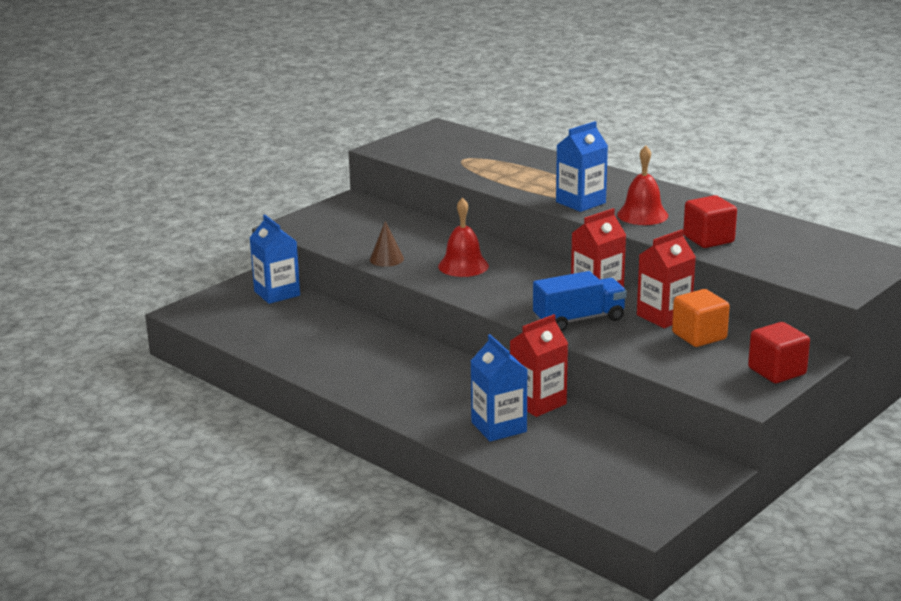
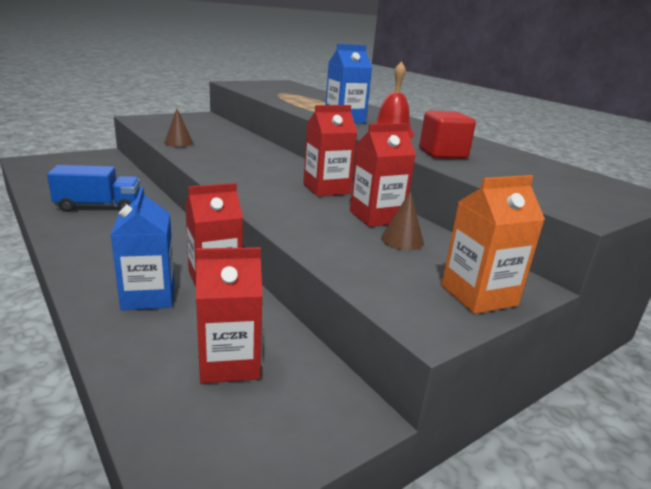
camera: 10 degrees right, 0 degrees up
(277, 293) = (107, 162): blue carton -> none
(463, 266) = (232, 155): red bell -> none
(579, 319) = (289, 205): blue truck -> blue truck (99, 207)
(606, 458) = (229, 362): none -> red carton
(699, 336) = (402, 240): orange cube -> brown cone
(777, 371) = (478, 295): red cube -> orange carton

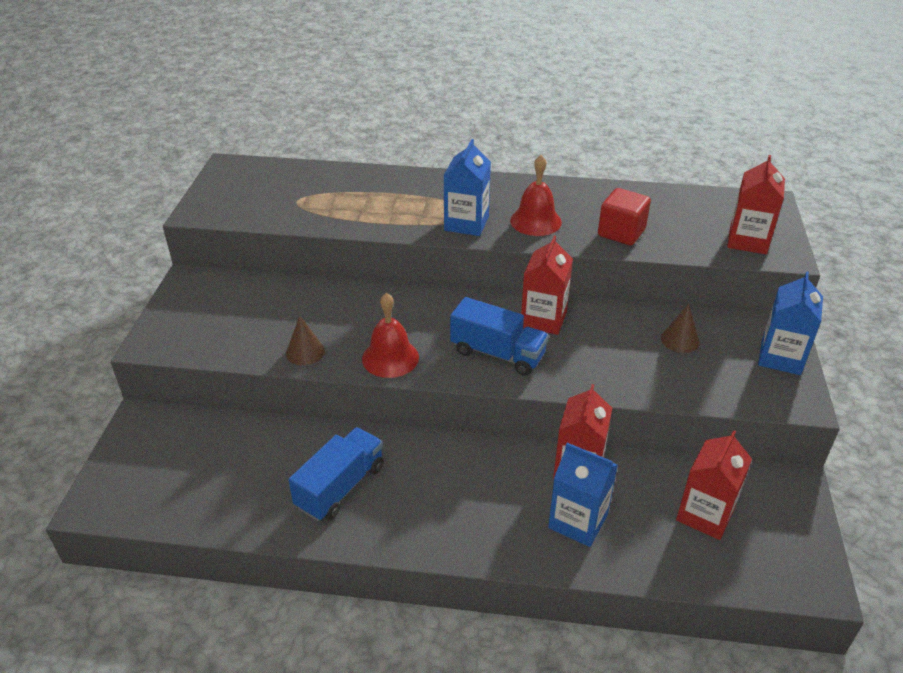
camera: 45 degrees left, 15 degrees up
(205, 160) = (390, 358): none -> red bell
(260, 184) = (497, 353): none -> blue truck
(376, 217) = (627, 326): red carton -> red carton (748, 241)
(478, 295) = (780, 357): orange carton -> blue carton

